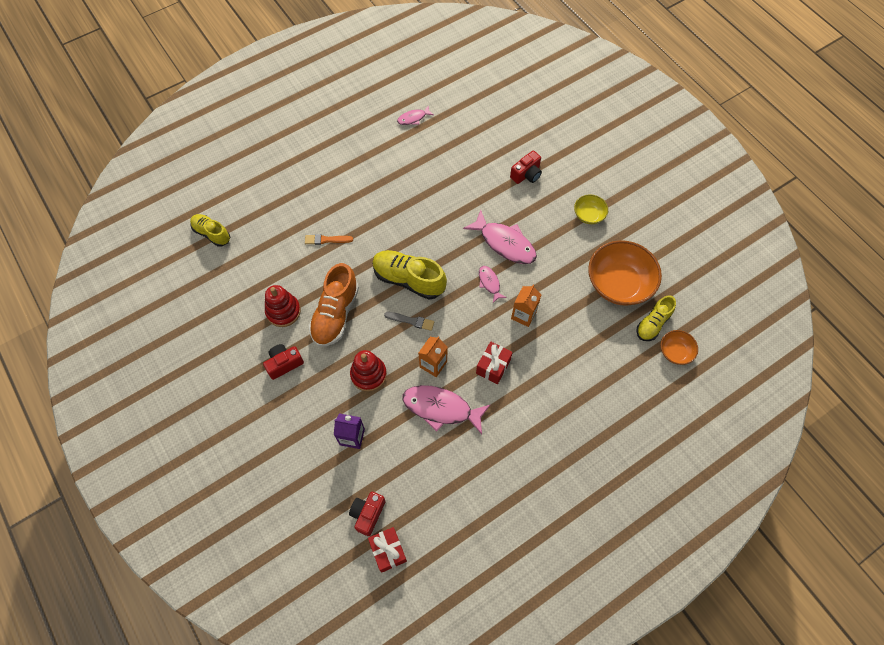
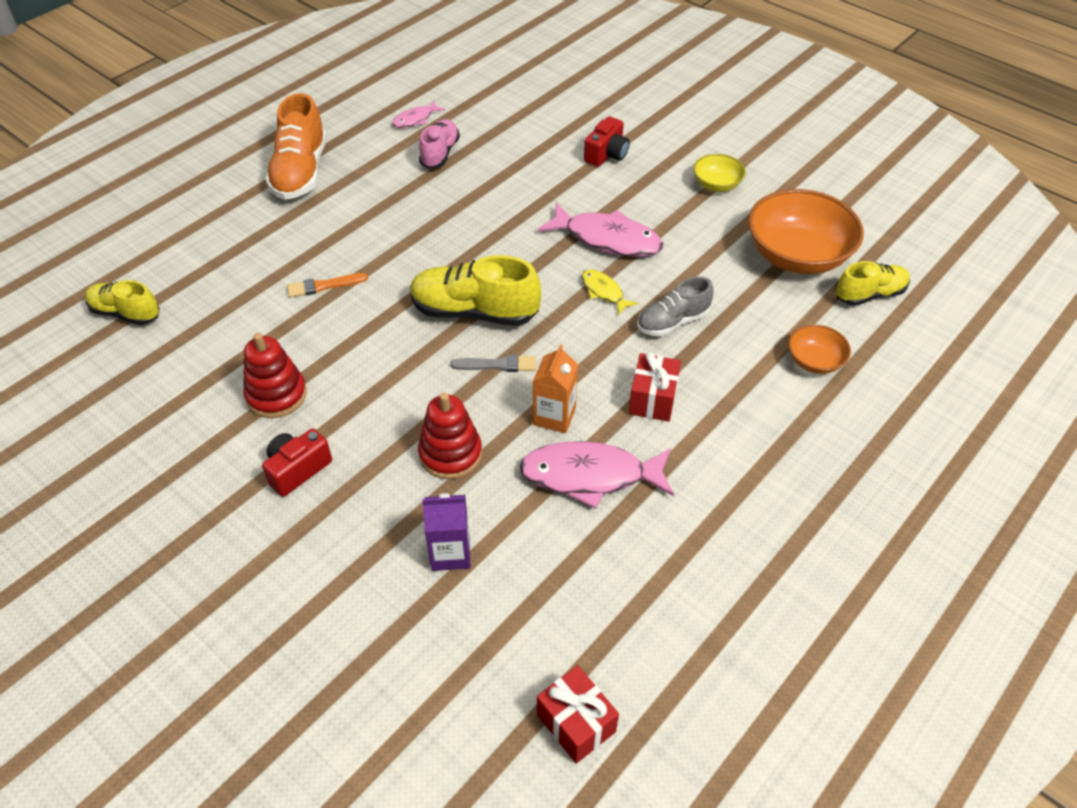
camera: 15 degrees left, 15 degrees down
(335, 314) = (368, 381): orange shoe -> orange shoe (300, 172)
(368, 514) = (518, 670): red camera -> none
(421, 150) = (440, 153): none -> pink shoe
(489, 283) = (604, 292): pink fish -> yellow fish
(523, 315) = (672, 322): orange carton -> grey shoe
(652, 324) = (870, 294): yellow shoe -> yellow shoe turned 135 degrees counterclockwise
(675, 352) = (919, 322): orange bowl -> orange bowl (814, 361)

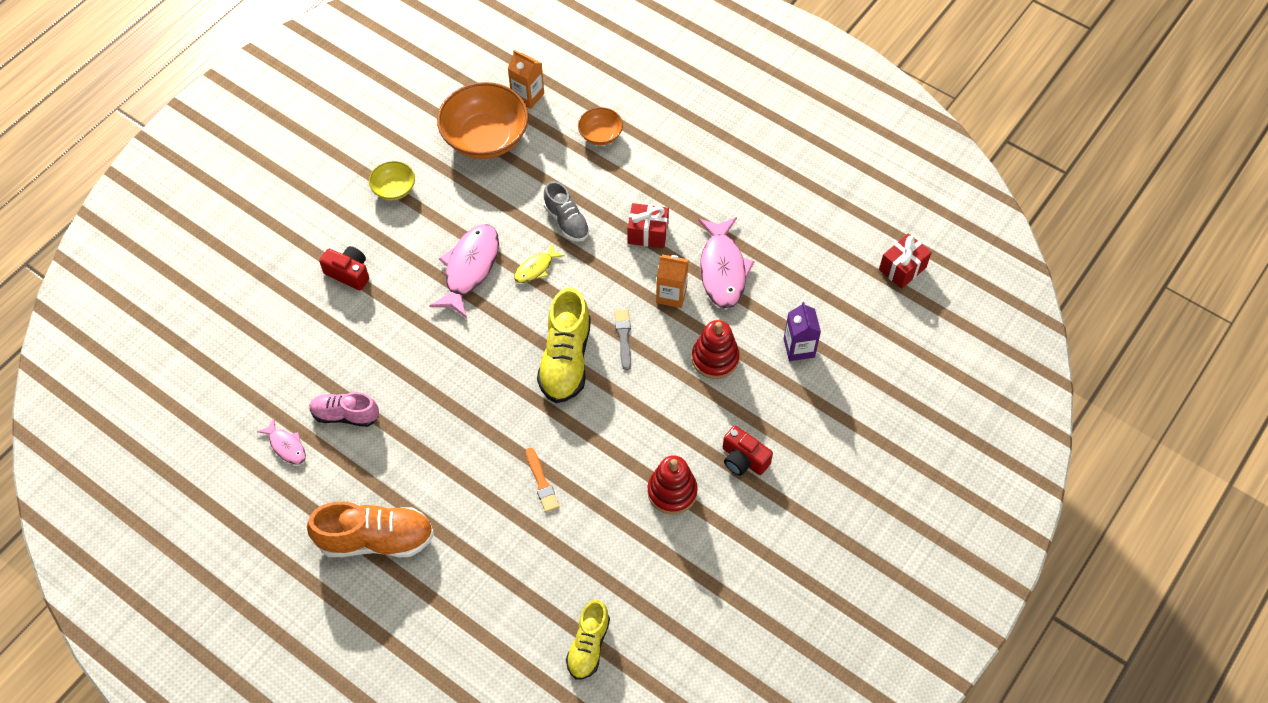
camera: 95 degrees left, 10 degrees up
(870, 294) = (527, 96): yellow shoe -> orange carton

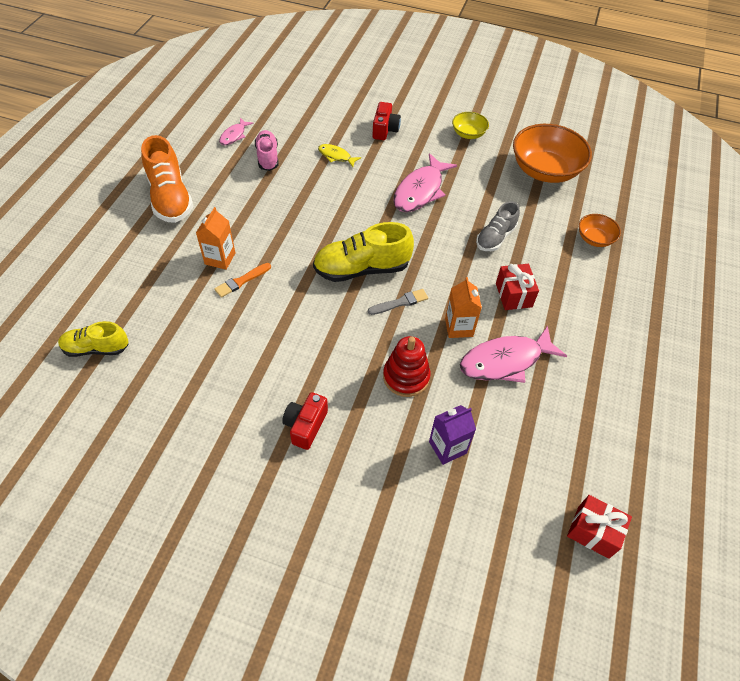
camera: 70 degrees right, 5 degrees down
(470, 268) = (420, 191): pink fish -> pink fish turned 120 degrees clockwise
(527, 96) = (601, 185): orange carton -> orange carton (220, 258)
(536, 268) = (440, 229): yellow fish -> yellow fish (336, 156)
(672, 492) = (256, 375): red stacking toy -> none

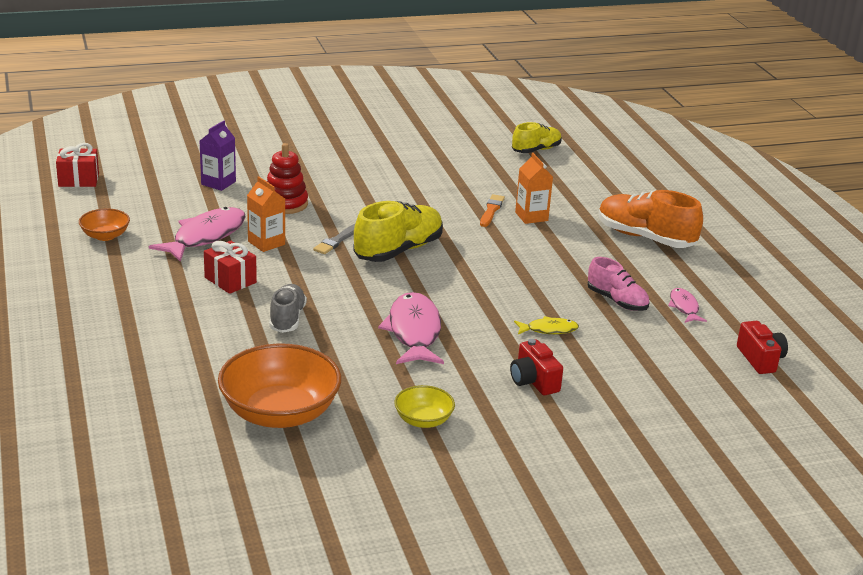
camera: 145 degrees right, 25 degrees down
(305, 425) = (336, 163): red camera -> red camera (760, 359)
(594, 239) = (167, 358): orange bowl -> orange bowl (105, 236)

